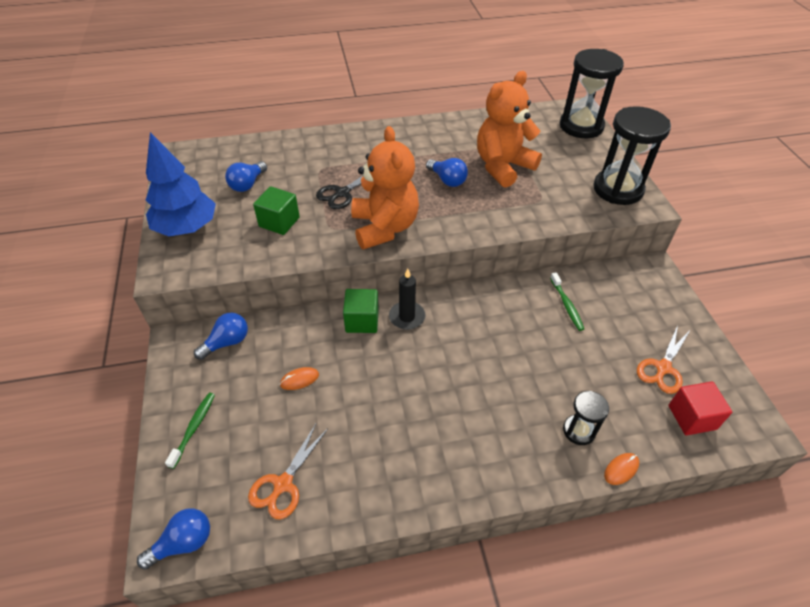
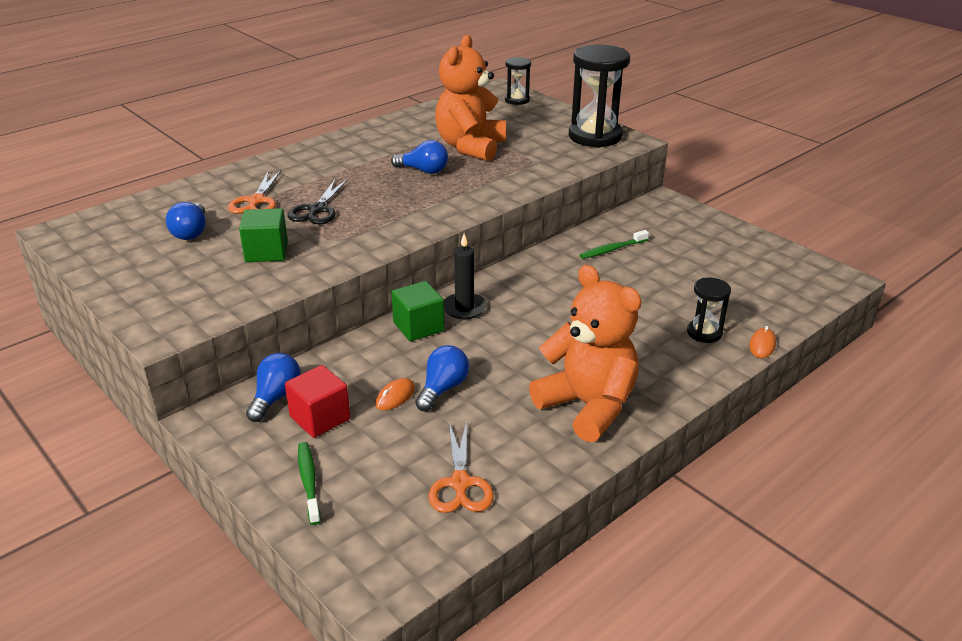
camera: 30 degrees left, 15 degrees down
(183, 543) = (394, 576): blue light bulb -> blue light bulb (442, 389)
(187, 228) = (151, 289): blue tree -> none
(384, 227) = (394, 223): orange teddy bear -> orange teddy bear (588, 406)
(566, 305) = (612, 249): green toothbrush -> green toothbrush turned 105 degrees clockwise
(581, 126) = (517, 100): black hourglass -> black hourglass, size x0.51
(663, 368) = (733, 266): orange scissors -> orange scissors (256, 201)
(692, 417) = (785, 290): red cube -> red cube (320, 418)

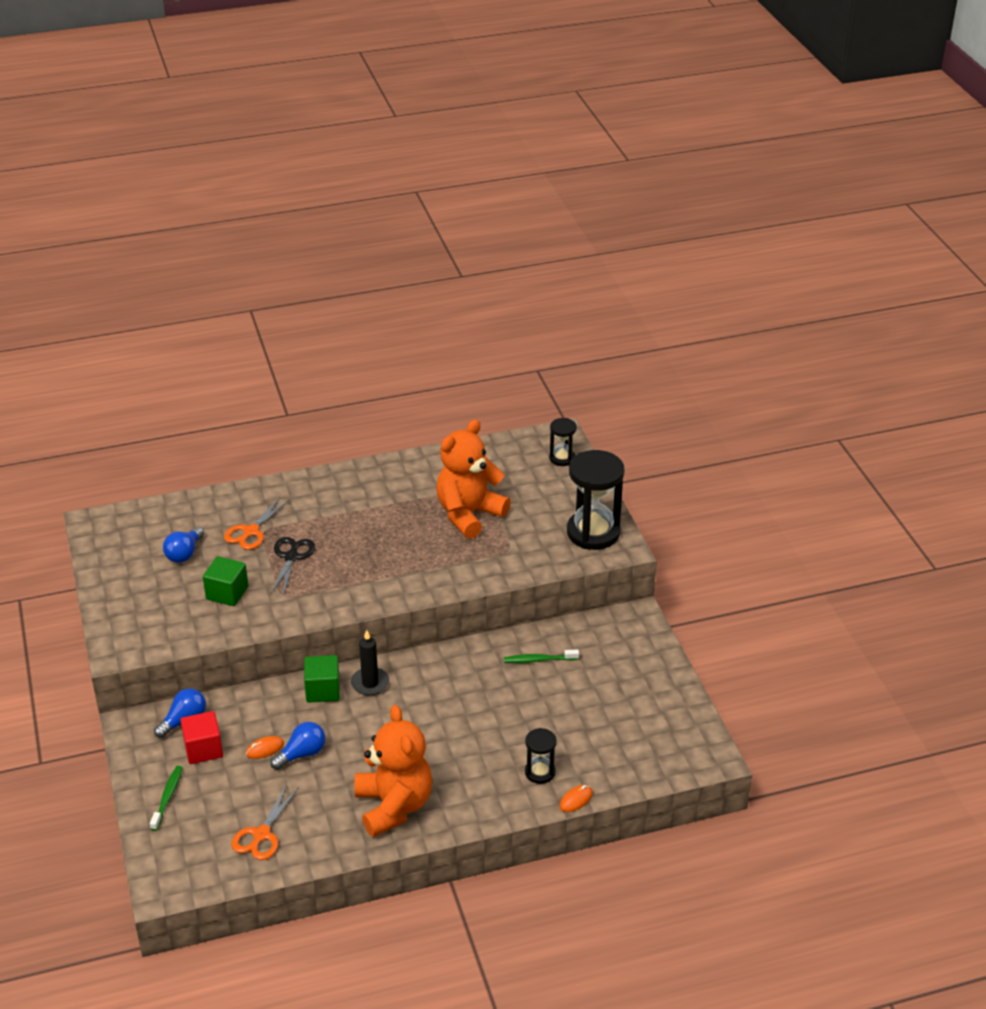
camera: 25 degrees right, 5 degrees up
(317, 210) = (291, 557): black scissors -> black scissors turned 150 degrees clockwise
(423, 171) = (407, 534): blue light bulb -> none

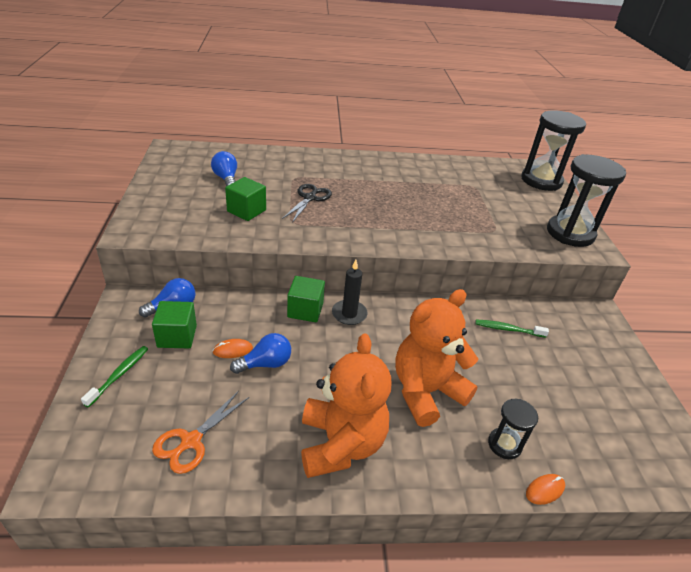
camera: 10 degrees right, 0 degrees up
(184, 553) = (226, 179): blue light bulb -> blue light bulb turned 120 degrees clockwise
(203, 749) = (177, 336): red cube -> green cube
(251, 532) = (284, 176): orange scissors -> none
(469, 514) = (463, 200): orange teddy bear -> orange teddy bear (426, 391)
(562, 458) = (541, 181): black hourglass -> black hourglass, size x1.95

